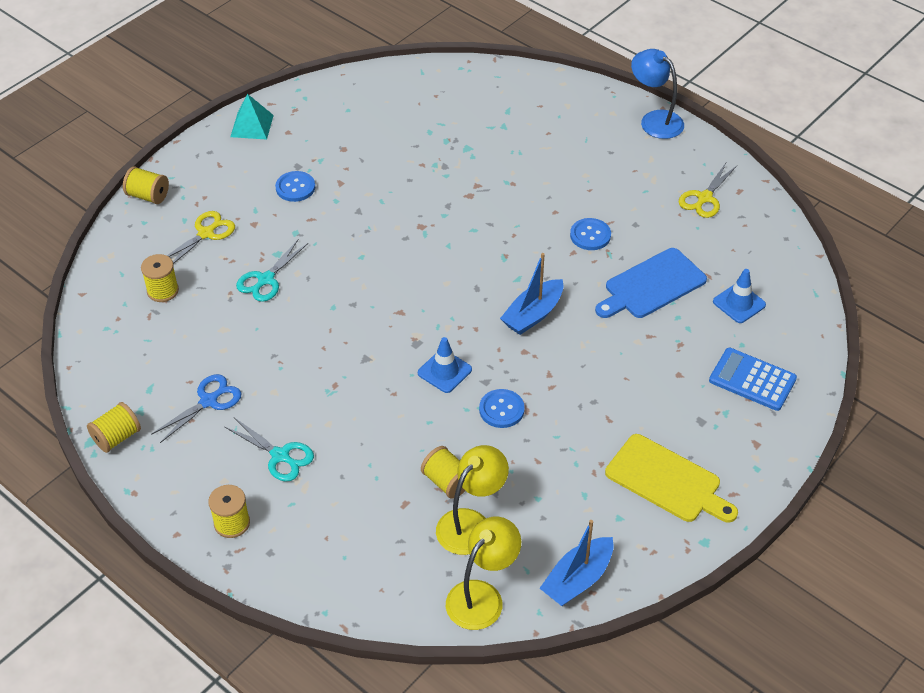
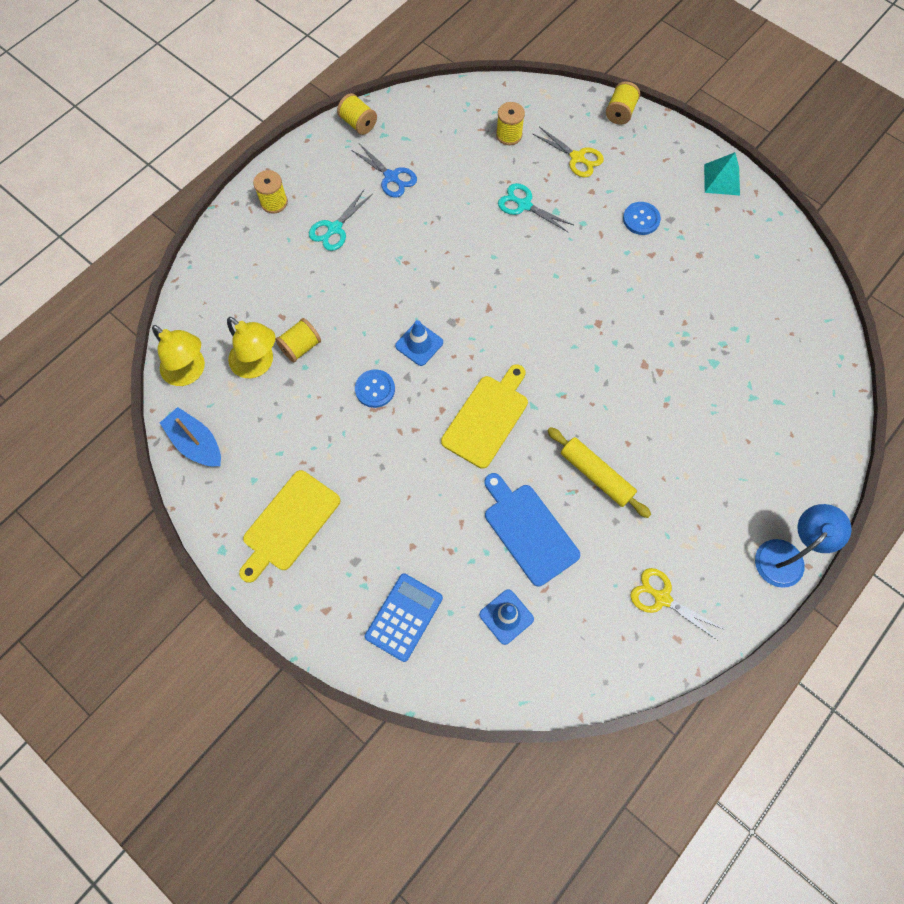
camera: 90 degrees right, 20 degrees up
(533, 314) = (487, 418): blue boat -> yellow cutting board
(590, 235) = (596, 475): blue button -> yellow rolling pin

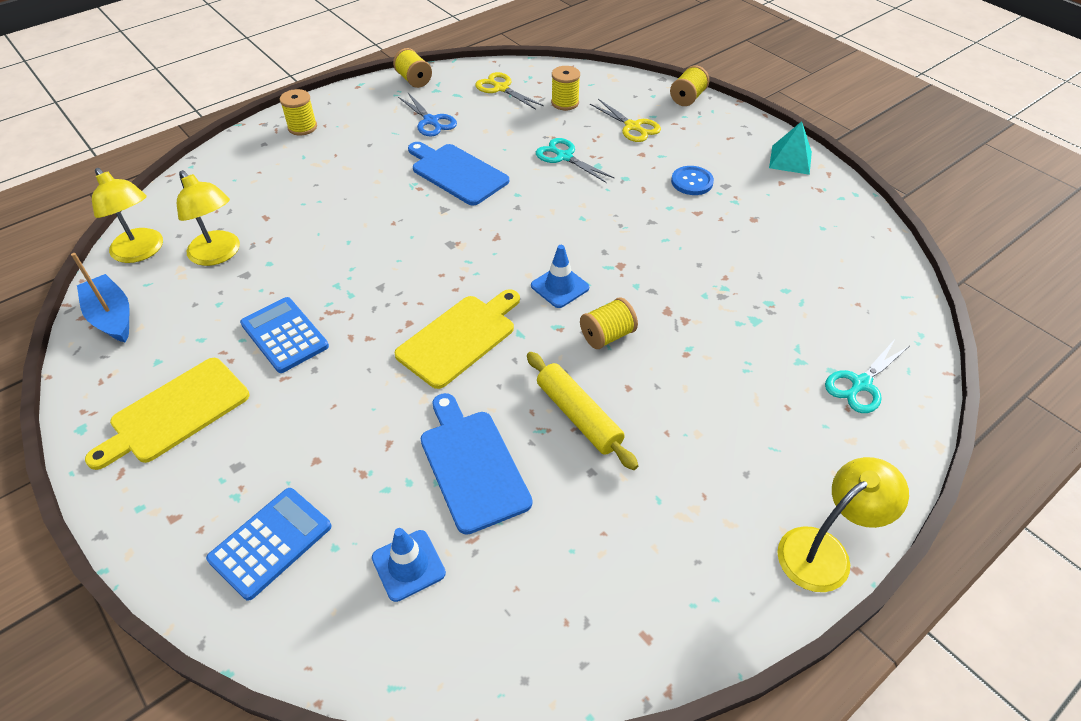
camera: 10 degrees right, 20 degrees down
(301, 347) = (273, 245): yellow spool -> yellow spool (607, 336)
(334, 229) = (355, 153): turquoise scissors -> turquoise scissors (861, 384)
(346, 438) = (284, 335): none -> blue calculator
(375, 389) = (338, 293): blue button -> none
(419, 344) = (406, 259): blue traffic cone -> blue traffic cone (560, 287)
(434, 239) = (457, 173): none -> blue cutting board
(662, 598) = (634, 577): yellow scissors -> yellow scissors (501, 88)
(786, 555) = (824, 551): blue lamp -> yellow lamp

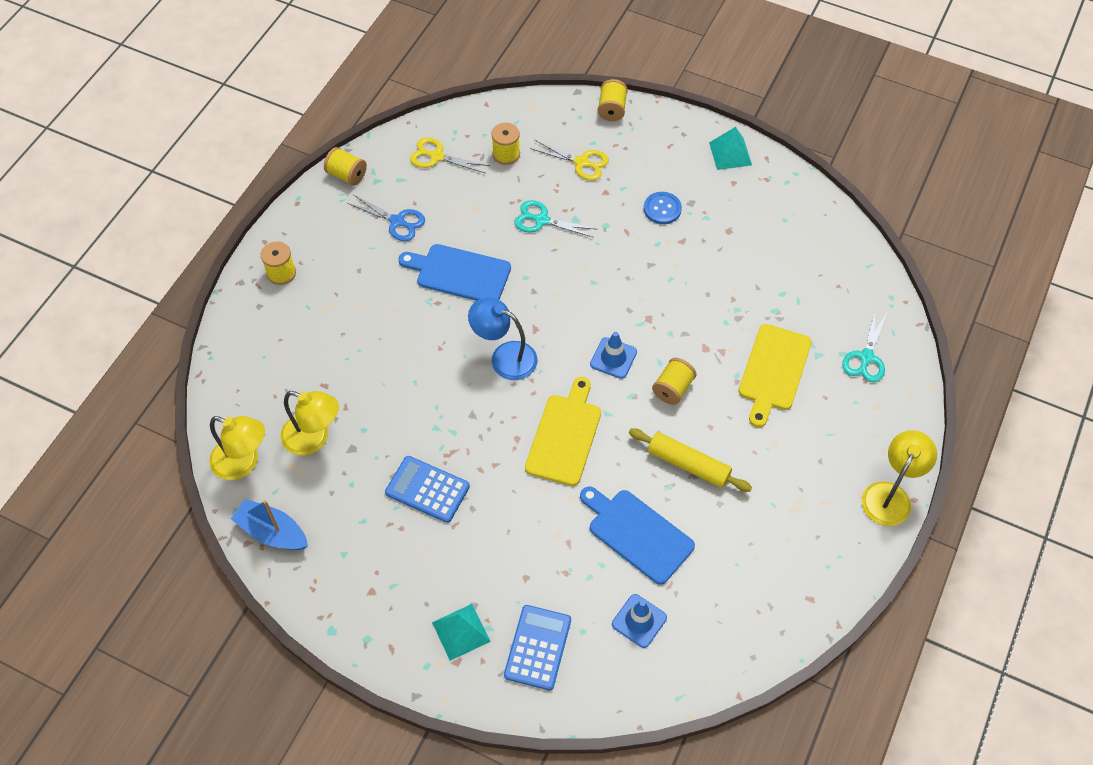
camera: 25 degrees left, 10 degrees up
(175, 412) = (393, 587): yellow cutting board -> yellow cutting board (773, 371)
(203, 487) = (461, 632): none -> turquoise pyramid
(449, 250) = (504, 357): none -> blue lamp

